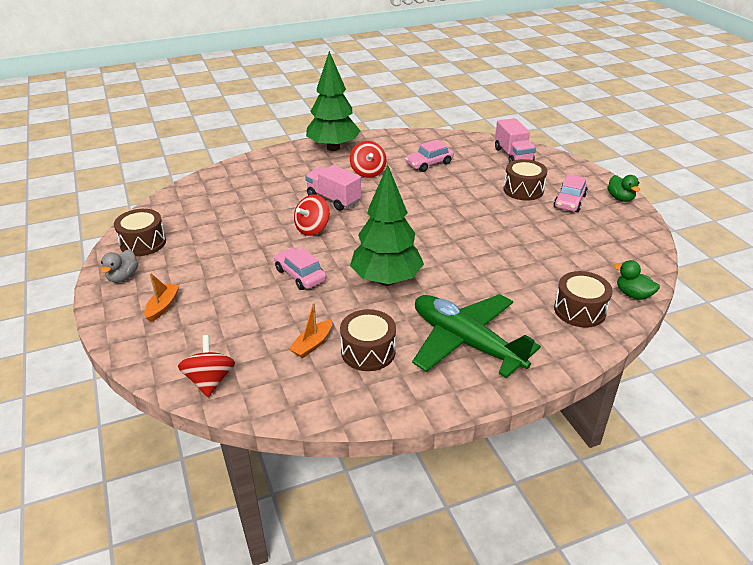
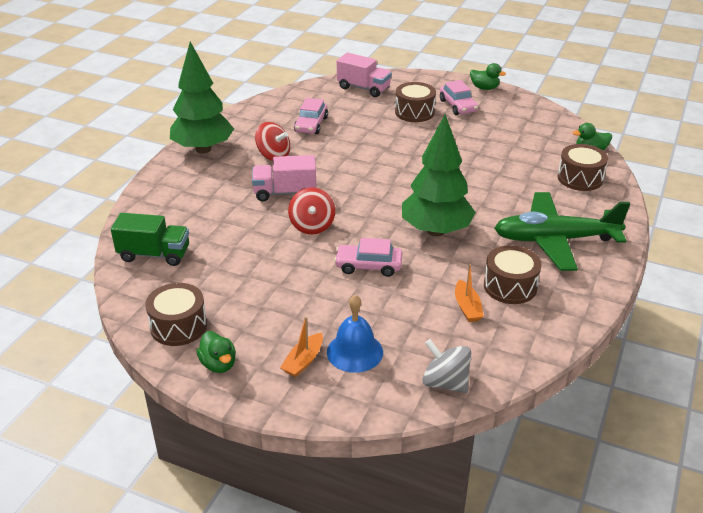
camera: 45 degrees left, 0 degrees up
(123, 277) = (218, 364): grey duck -> green duck
(162, 306) = (303, 361): orange boat -> orange boat turned 120 degrees counterclockwise
(197, 322) = (355, 352): none -> blue bell
(201, 196) = (154, 254): none -> green truck
(210, 381) = (445, 382): red spinning top -> grey spinning top

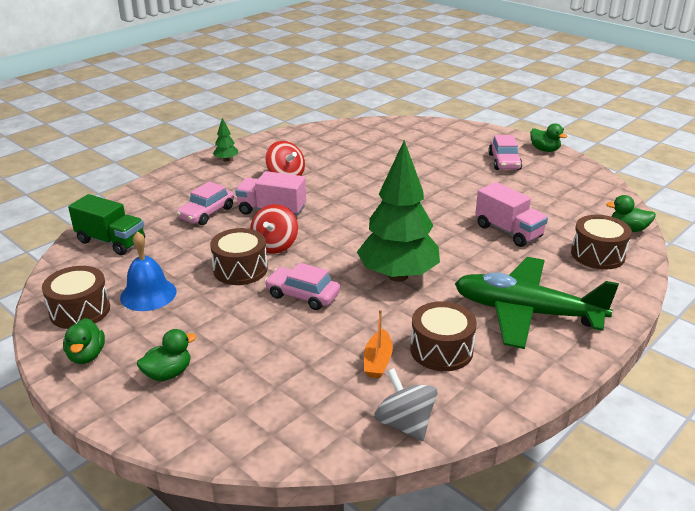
camera: 20 degrees right, 5 degrees down
(203, 149) = (226, 160): green tree -> green tree, size x0.40
(303, 361) = (168, 373): orange boat -> green duck
(311, 125) = (342, 155): pink car -> pink car (206, 213)
(355, 352) = (226, 377): blue bell -> blue bell (148, 294)
(363, 88) = (417, 132): pink truck -> pink truck (508, 231)
(414, 112) = (454, 160): brown drum -> brown drum (240, 269)
(445, 382) = (297, 435): grey spinning top -> grey spinning top (405, 424)

